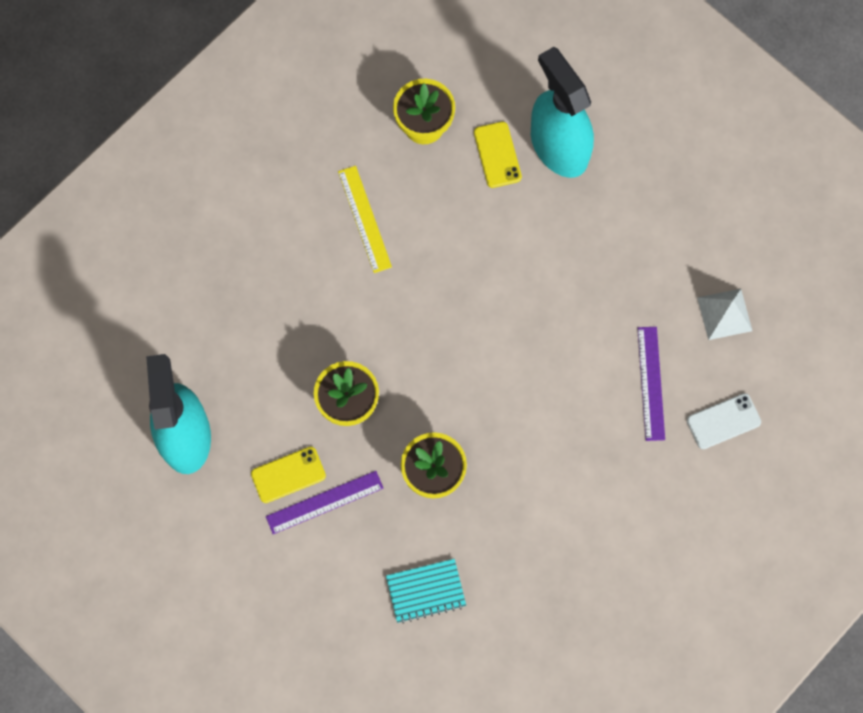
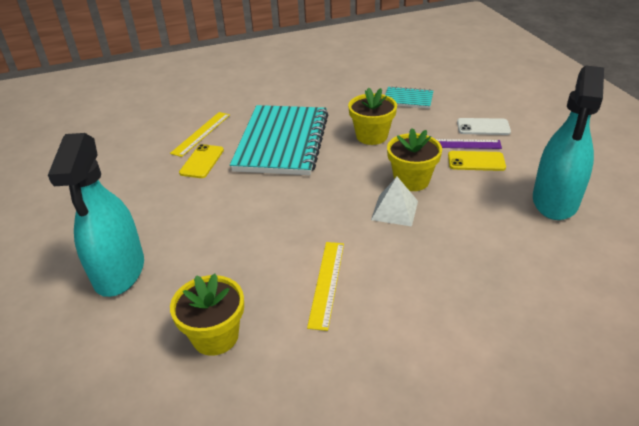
camera: 150 degrees left, 35 degrees down
(497, 155) = (173, 285): yellow phone -> yellow phone (202, 161)
(537, 410) = (282, 142): none -> turquoise notebook
(651, 383) = (201, 133): purple ruler -> yellow ruler
(723, 421) = (179, 110): white phone -> white phone (483, 127)
(724, 314) = (123, 147): white pyramid -> white pyramid (395, 210)

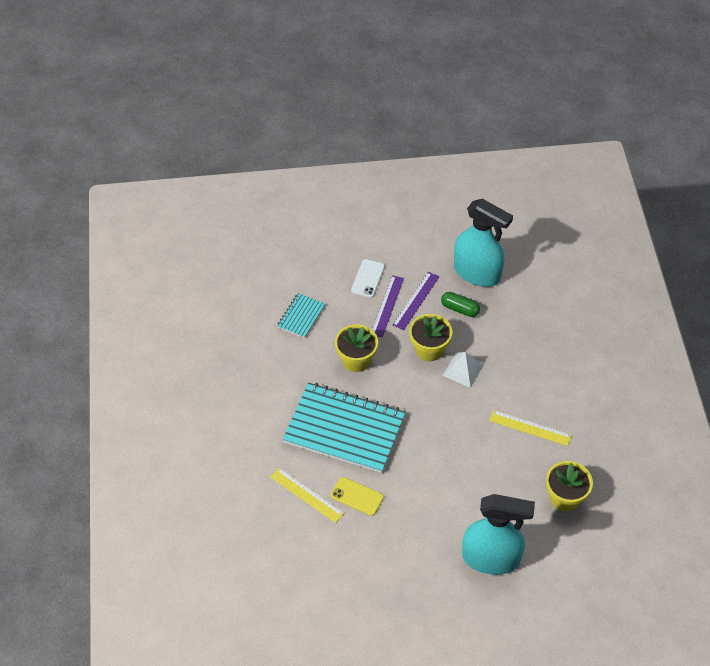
camera: 80 degrees left, 15 degrees up
(476, 161) = (416, 300): yellow phone -> purple ruler
(487, 195) = (460, 309): none -> green capsule

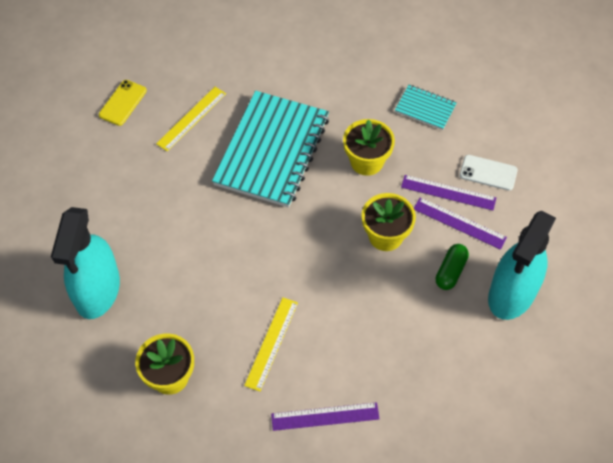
camera: 90 degrees right, 5 degrees up
(357, 496) = (186, 163): yellow phone -> yellow phone (123, 103)
(463, 370) = (356, 271): white pyramid -> none
(586, 393) = (325, 416): none -> purple ruler

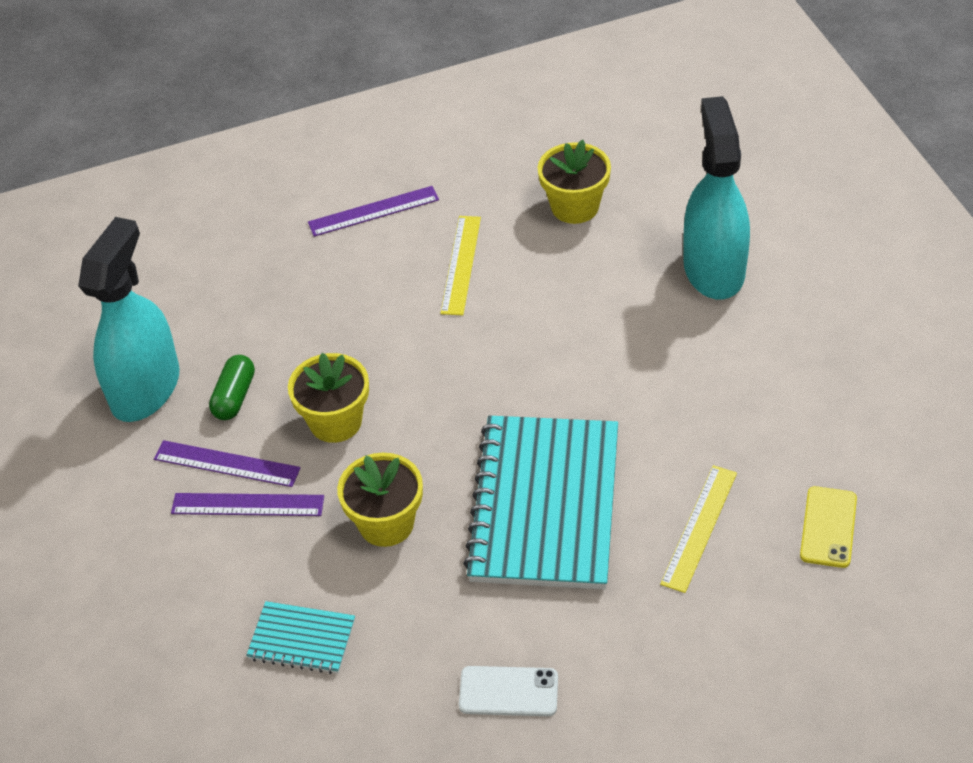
camera: 170 degrees right, 10 degrees down
(488, 173) = (185, 550): white phone -> white phone (508, 692)

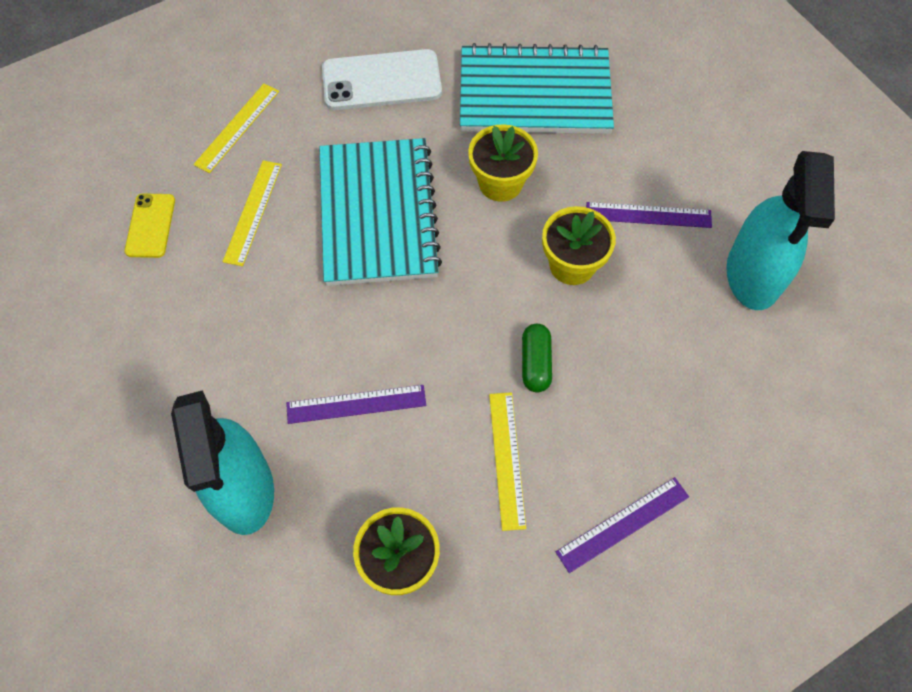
camera: 165 degrees right, 15 degrees up
(234, 397) = (670, 277): green capsule -> green capsule (535, 363)
(247, 505) = (615, 183): purple ruler -> purple ruler (356, 404)
(302, 639) = (534, 94): turquoise notebook -> turquoise notebook, size x2.19
(508, 692) = (381, 80): white phone -> white phone, size x1.73
(719, 646) = (237, 127): none -> yellow ruler

